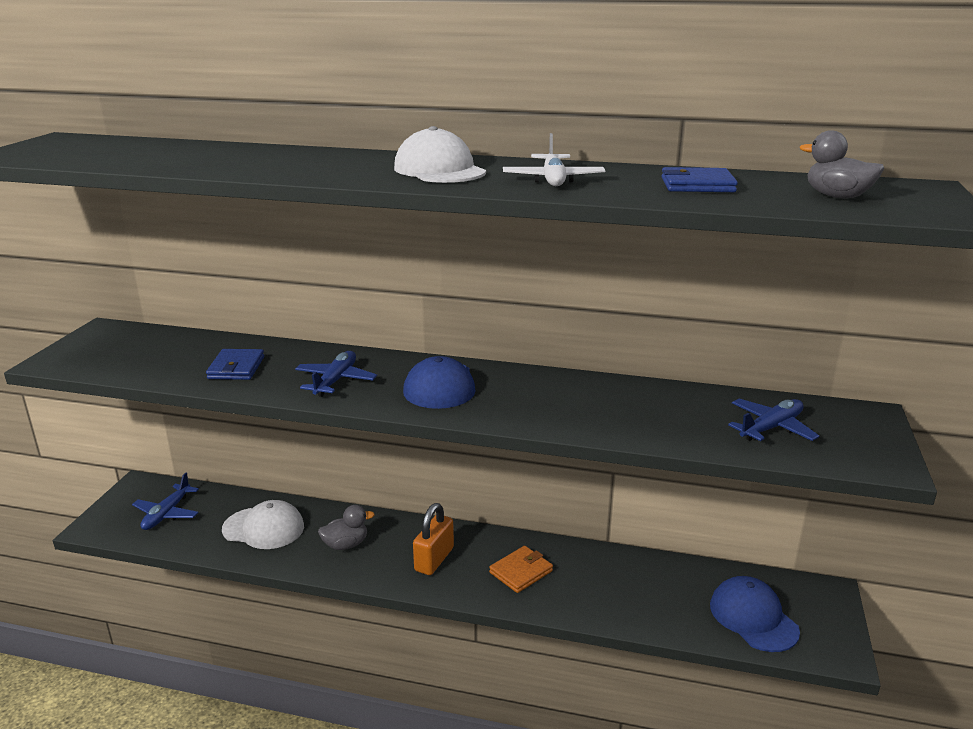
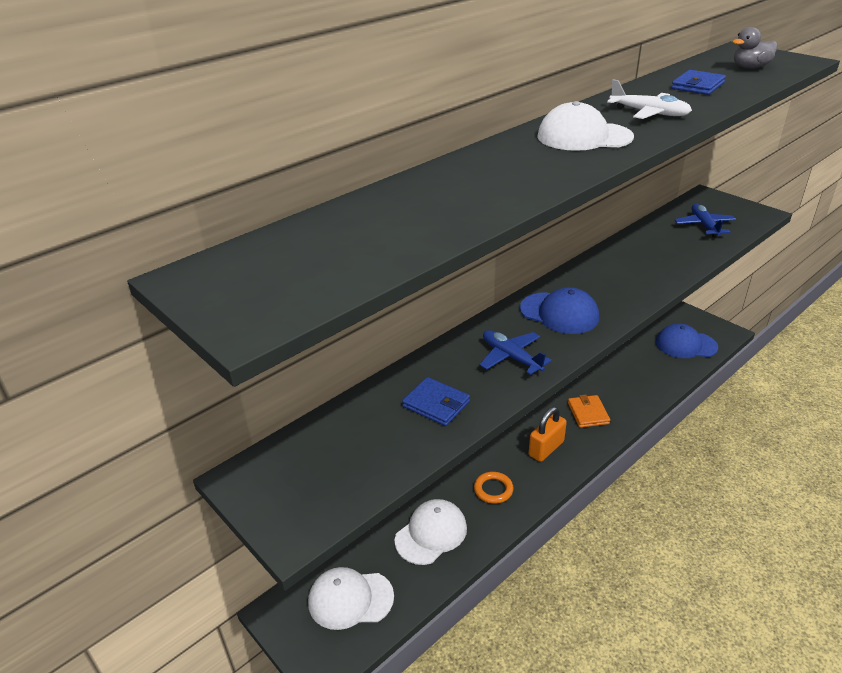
camera: 55 degrees left, 10 degrees up
(167, 514) = (350, 599): blue plane -> white cap
(346, 544) = (493, 489): grey duck -> orange ring
(434, 559) = (546, 448): orange padlock -> orange padlock turned 75 degrees clockwise

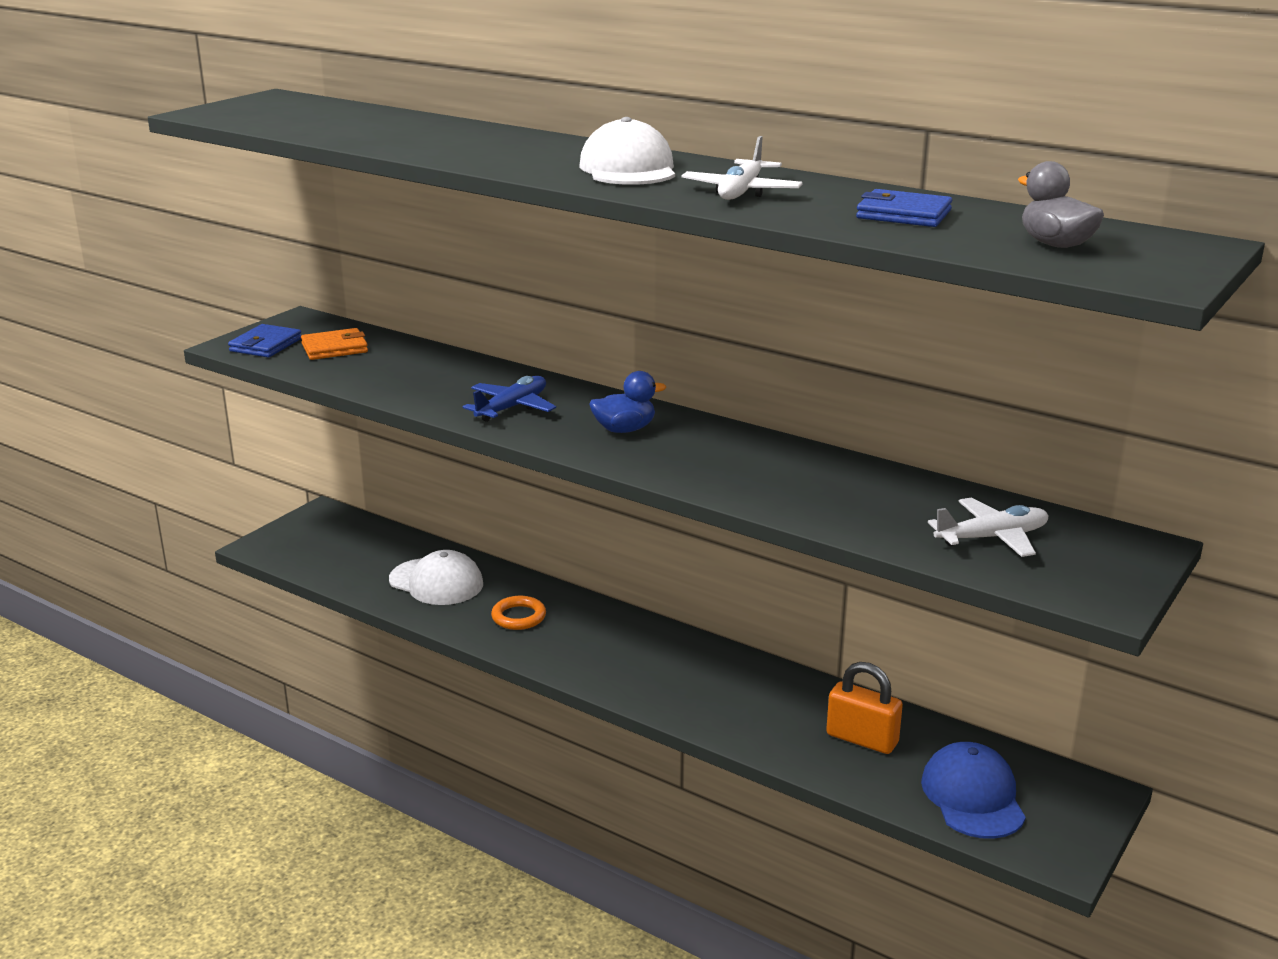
camera: 75 degrees right, 10 degrees down
(350, 599) = (340, 547): white cap -> none
(436, 404) = (414, 379): blue wallet -> blue wallet (265, 345)
(546, 448) = (612, 652): orange padlock -> orange padlock (862, 739)
(559, 313) = (624, 429): blue cap -> blue duck
(588, 413) = (708, 686): orange wallet -> orange wallet (334, 348)
(704, 226) = (992, 538): blue plane -> white plane

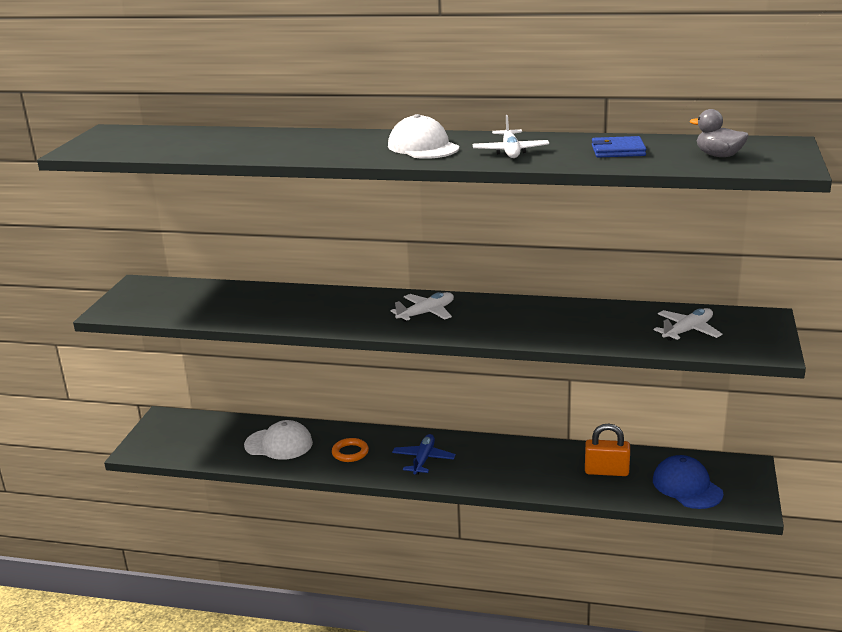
camera: 20 degrees left, 0 degrees up
(265, 345) = (131, 306): blue wallet -> none
(334, 348) = (183, 299): orange wallet -> none
(512, 407) = (343, 314): blue plane -> blue plane (423, 459)
(624, 429) = (426, 313): blue duck -> white plane

